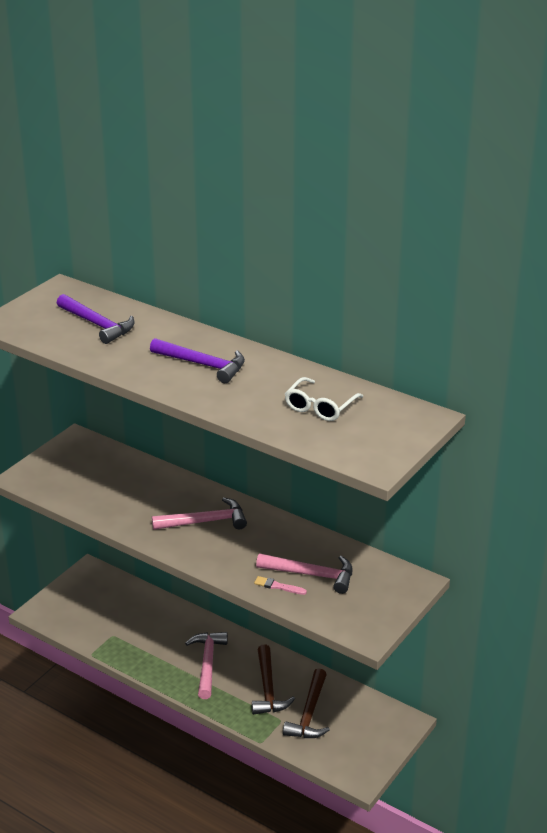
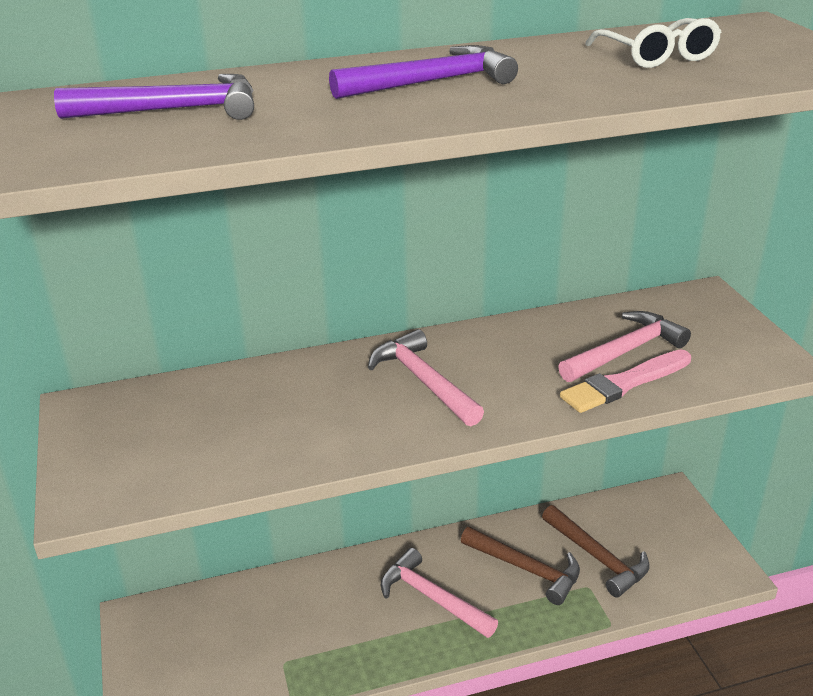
camera: 50 degrees left, 0 degrees up
(205, 522) = (424, 381): pink hammer -> pink hammer turned 60 degrees counterclockwise
(278, 586) = (624, 383): pink brush -> pink brush, size x1.90

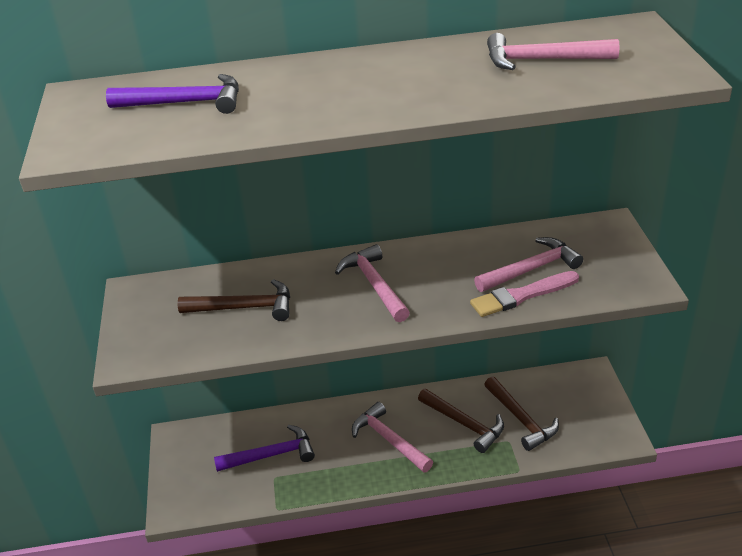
camera: 10 degrees right, 5 degrees up
(248, 420) = (244, 308): none -> brown hammer
(432, 82) = (367, 82): purple hammer -> purple hammer (271, 455)
(657, 56) = (542, 60): white glasses -> pink hammer

